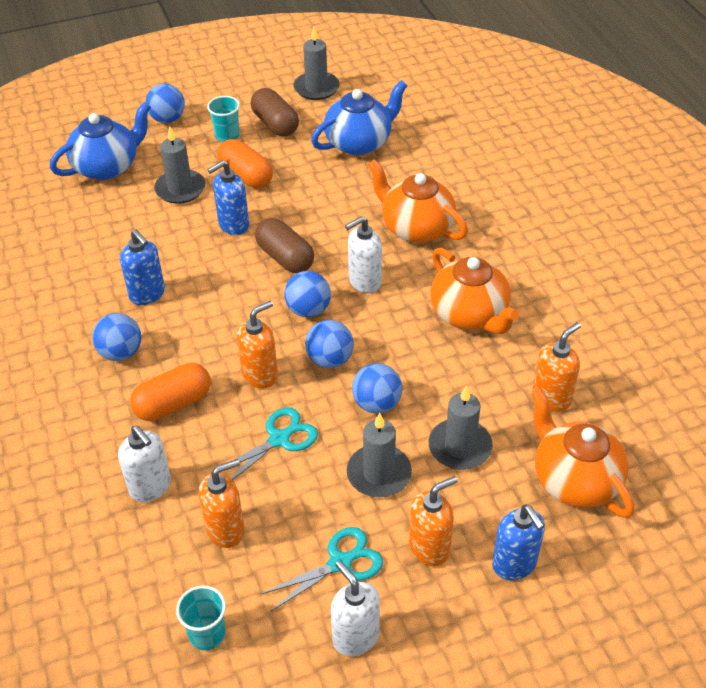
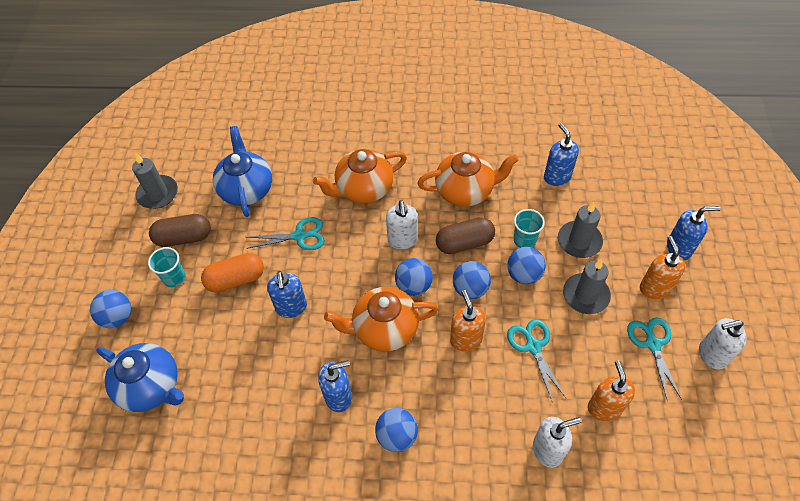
camera: 65 degrees left, 10 degrees up
(107, 167) = (151, 386): blue teapot -> blue teapot turned 135 degrees clockwise
(173, 403) = (470, 410): orange capsule -> none
(180, 189) = (221, 334): grey candle -> none
(207, 634) = (689, 446): turquoise cup -> turquoise cup (524, 240)
(285, 258) = (349, 283): brown capsule -> brown capsule (464, 243)
(323, 201) = (300, 236): none -> turquoise scissors
(552, 398) = (557, 177): orange soap dispenser -> blue soap dispenser
(574, 480) = (625, 193): orange teapot -> orange teapot (384, 329)

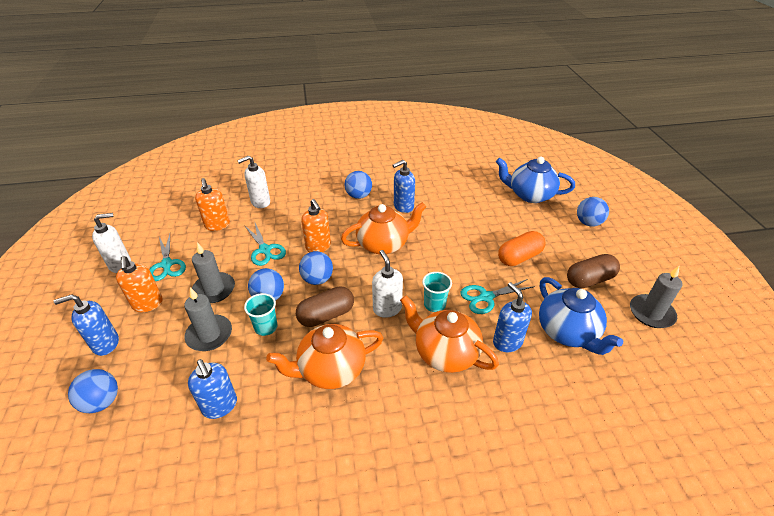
camera: 165 degrees right, 15 degrees down
(174, 277) = (570, 251): turquoise cup -> turquoise cup (434, 304)
(291, 307) = (462, 246): blue soap dispenser -> blue soap dispenser (507, 342)
(363, 189) = (445, 353): orange teapot -> orange teapot turned 105 degrees counterclockwise
(414, 286) = (367, 274): blue ball -> blue ball (102, 402)

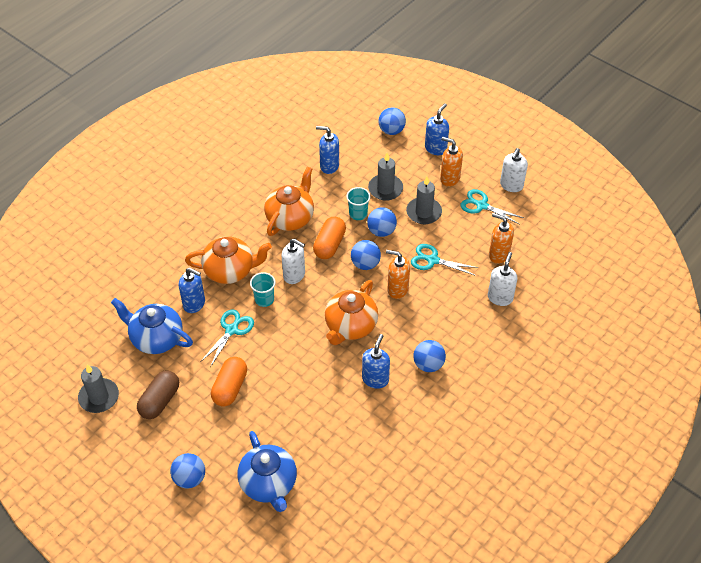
camera: 140 degrees right, 10 degrees up
(326, 315) = (329, 245): brown capsule -> orange capsule
(530, 195) = (269, 484): blue teapot -> blue teapot turned 90 degrees clockwise

